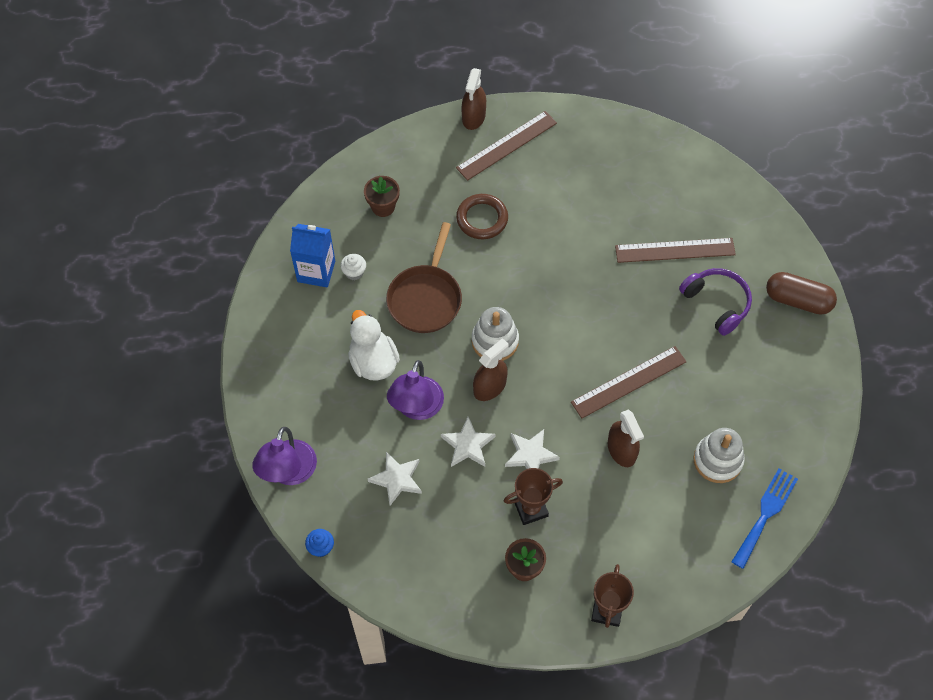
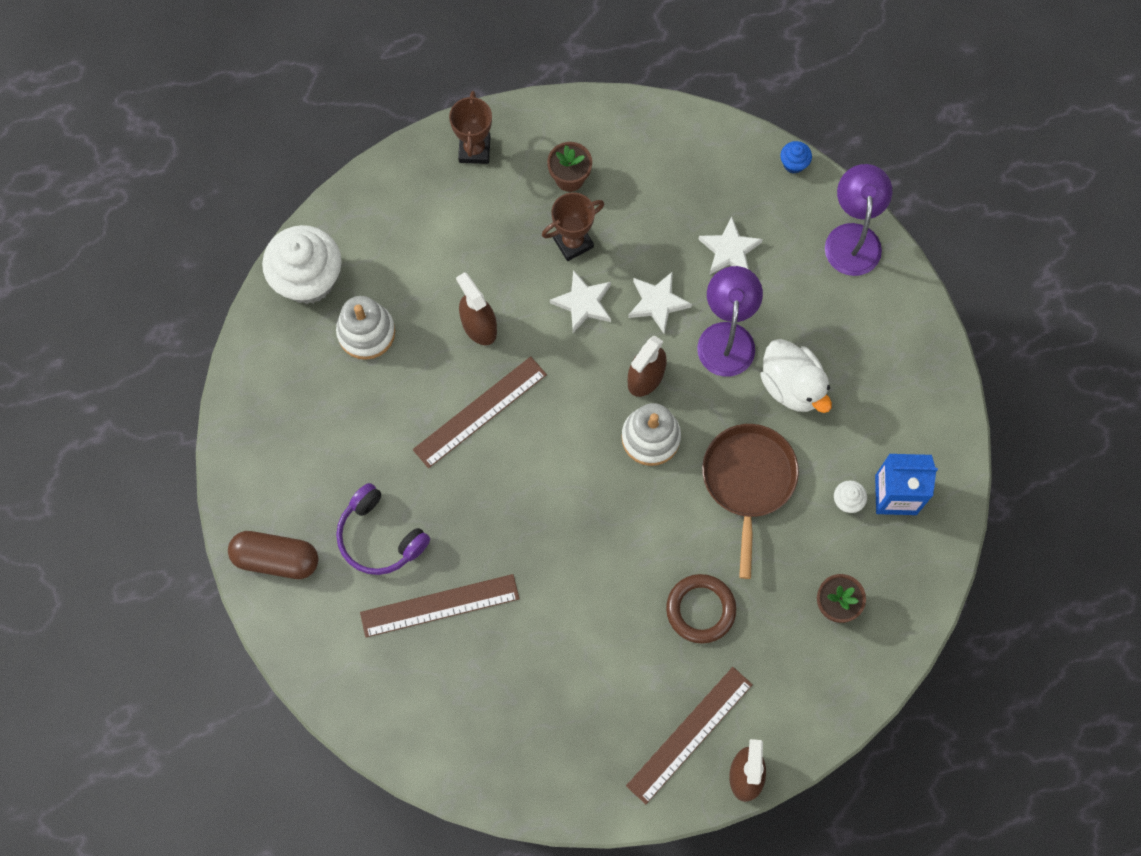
camera: 170 degrees right, 10 degrees up
(765, 514) = (308, 279): blue fork -> white cupcake

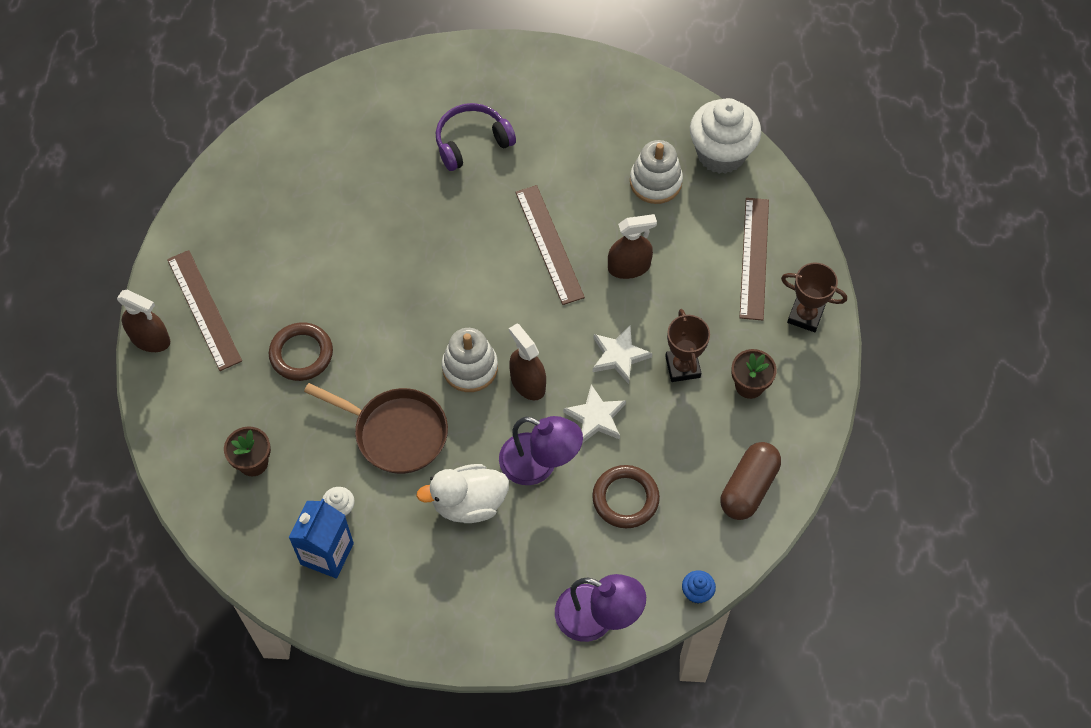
camera: 110 degrees right, 10 degrees down
(276, 559) = (485, 69): brown capsule -> brown capsule (748, 487)
(439, 605) = (396, 167): brown ruler -> brown ruler (754, 258)
(729, 250) = (625, 498): white star -> brown ring

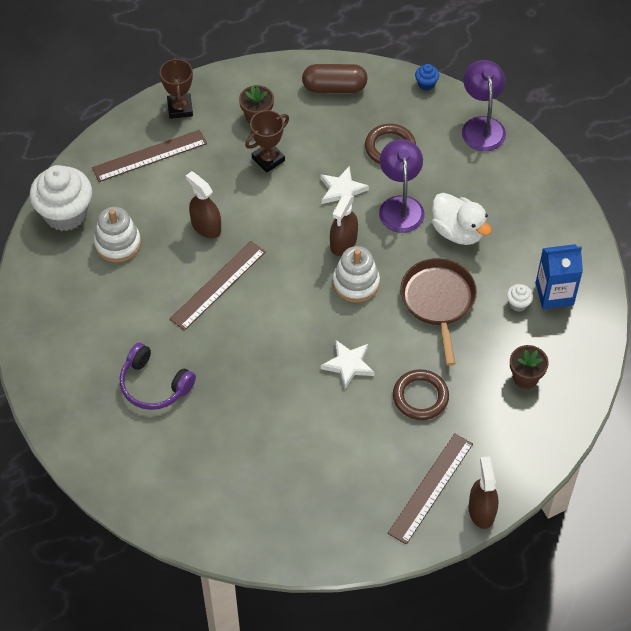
camera: 120 degrees left, 5 degrees down
(619, 356) = (284, 199): white star -> white star (348, 365)

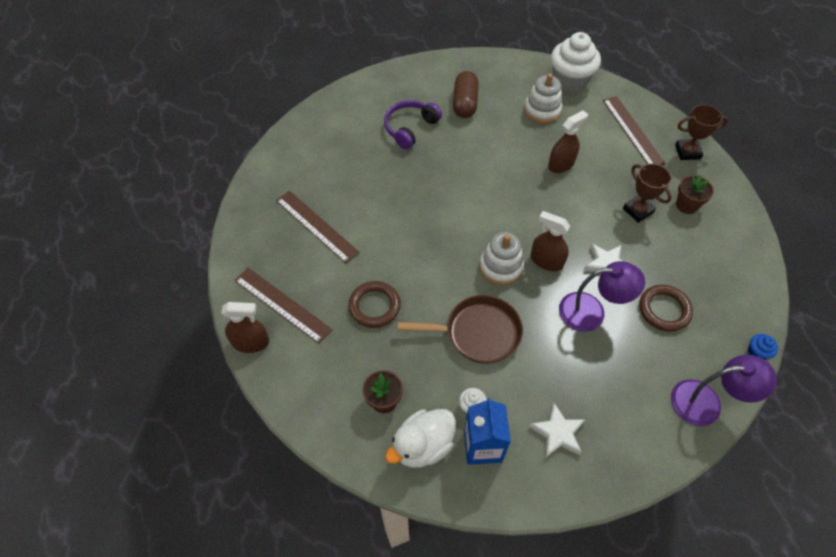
camera: 95 degrees right, 0 degrees up
(218, 285) = (501, 169): brown ruler -> brown ruler (316, 226)
(334, 87) = (735, 268): brown capsule -> brown capsule (465, 103)
(348, 365) = (414, 254): white star -> white star (558, 433)
(458, 231) = (562, 360): white duck -> white duck (423, 446)

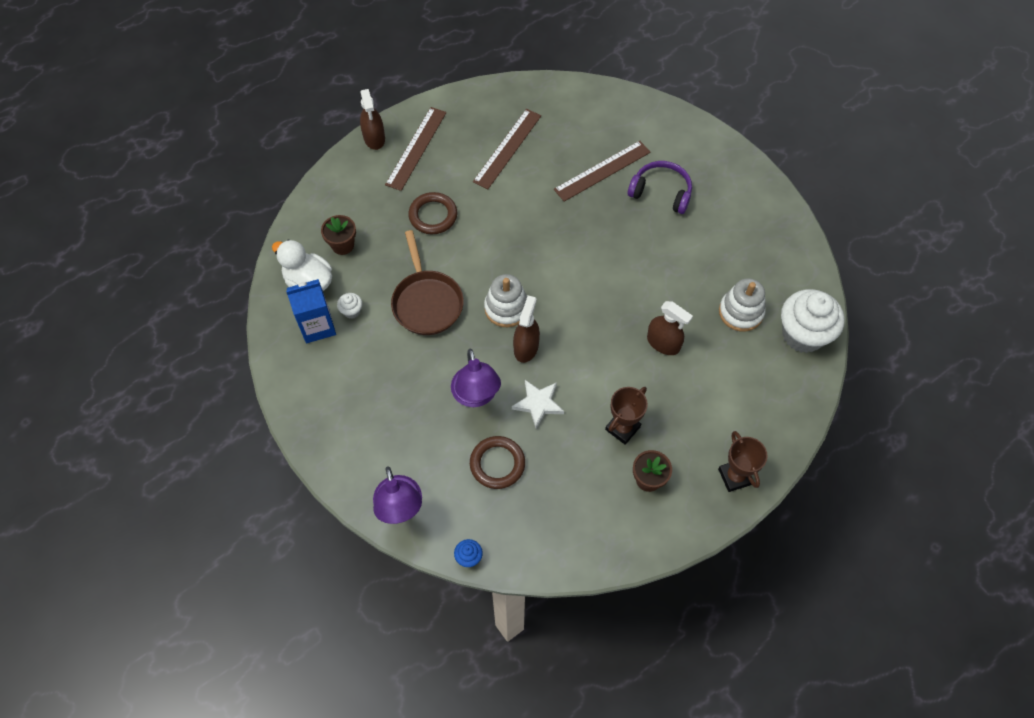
camera: 75 degrees right, 5 degrees up
(465, 103) = (720, 234): brown capsule -> none
(558, 433) = (341, 383): white star -> none
(632, 131) = (746, 412): brown ruler -> brown ruler (602, 171)

